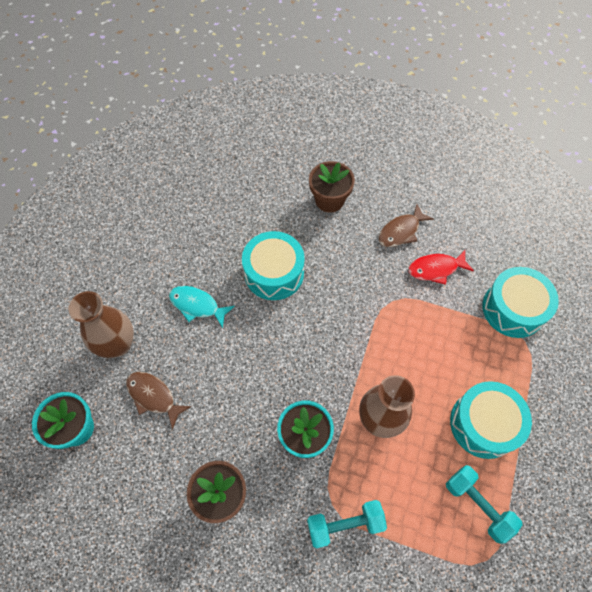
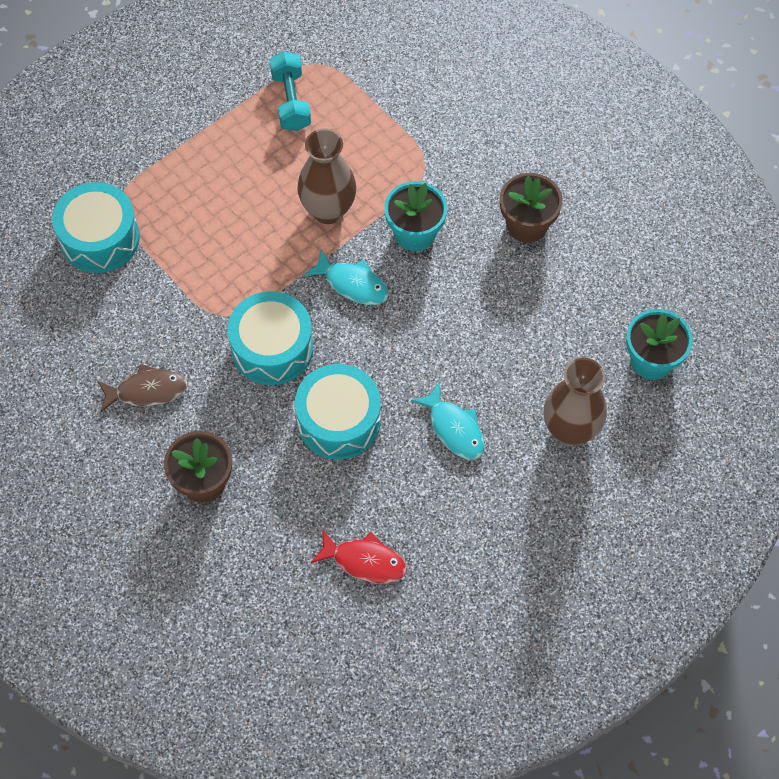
camera: 150 degrees left, 0 degrees up
(153, 396) = (553, 351): brown fish -> none
(324, 369) = (352, 284): none -> turquoise fish
(345, 524) = (424, 146): turquoise dumbbell -> none
(436, 269) = (145, 324): red fish -> red fish (364, 561)
(483, 424) = (229, 155): turquoise drum -> turquoise drum (272, 348)

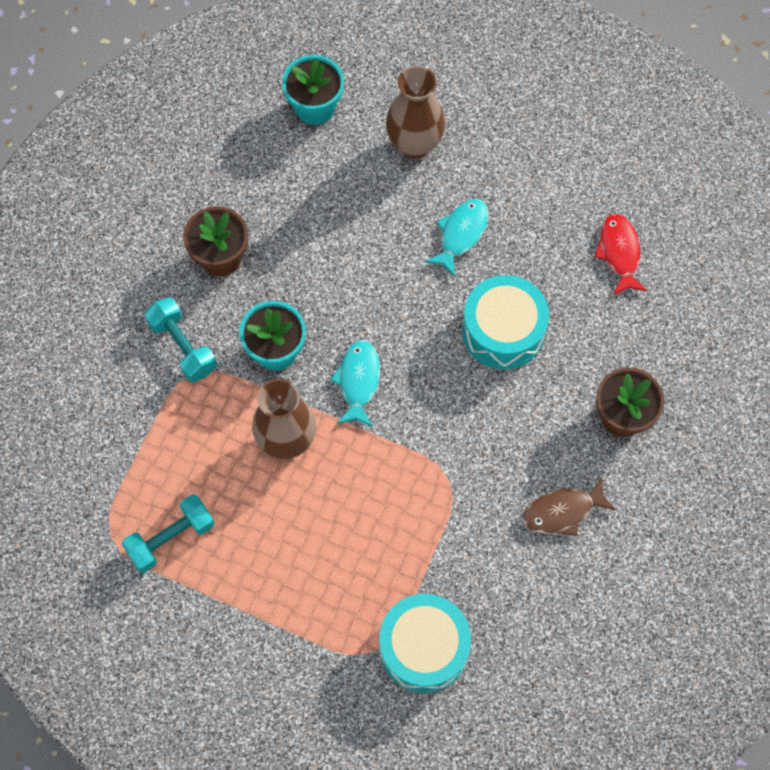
camera: 115 degrees left, 5 degrees up
(147, 391) = (562, 511): brown fish -> brown fish turned 75 degrees counterclockwise
(272, 348) = (461, 421): turquoise drum -> none
(454, 167) = (183, 346): none -> turquoise dumbbell

